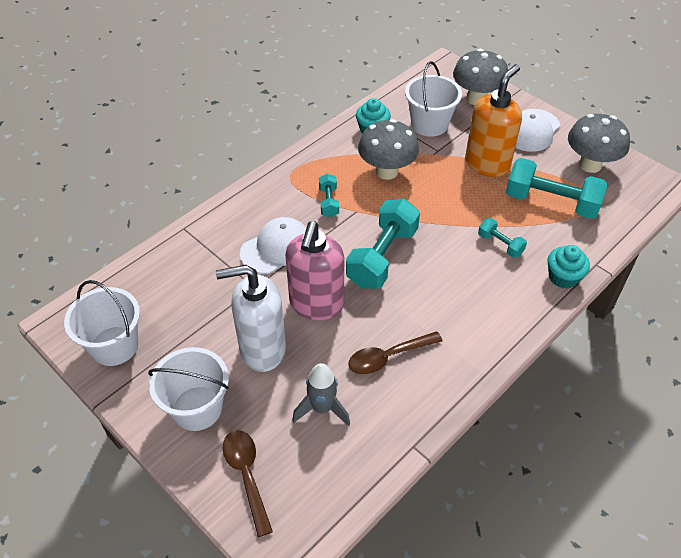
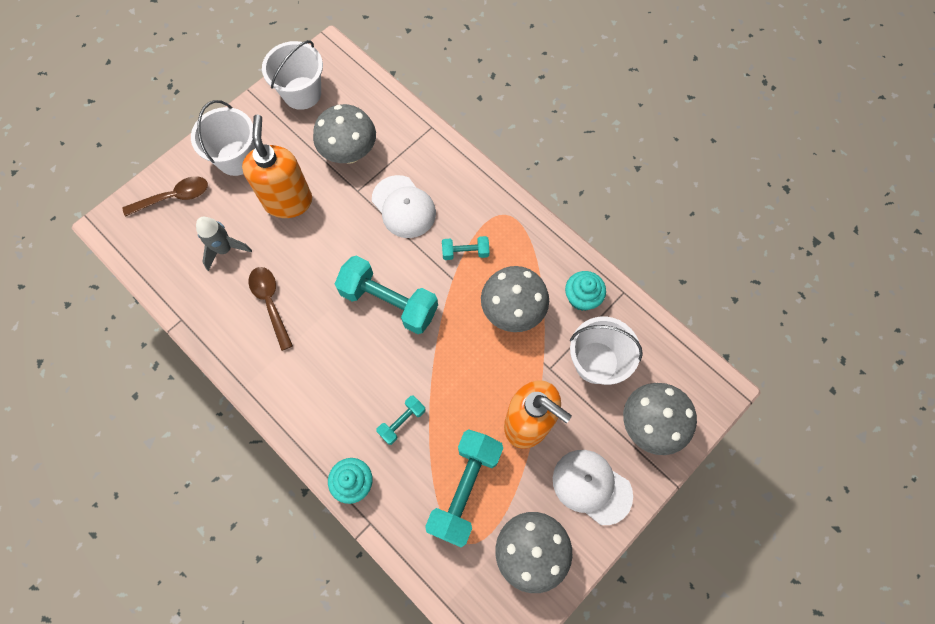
camera: 90 degrees right, 20 degrees up
(206, 295) = (350, 153): none -> grey mushroom
(262, 349) = (288, 201): white soap dispenser -> orange soap dispenser
(316, 304) = (333, 243): pink soap dispenser -> none

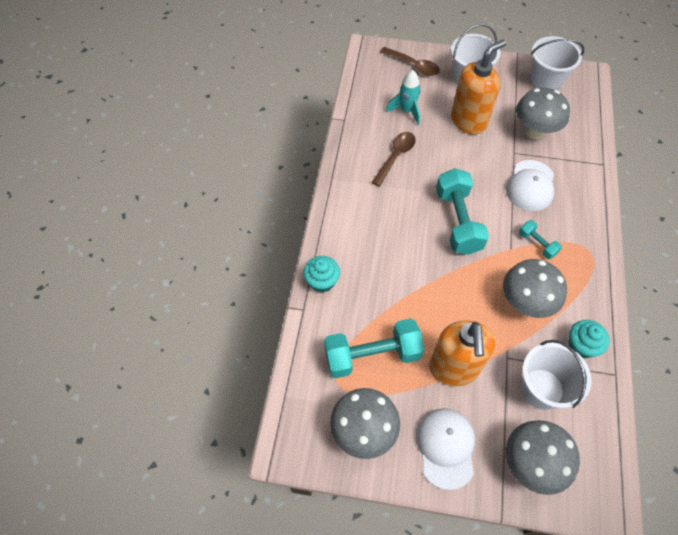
camera: 55 degrees right, 10 degrees down
(225, 249) = (406, 111): grey rocket -> turquoise rocket
(402, 421) = (385, 283): turquoise dumbbell -> none

